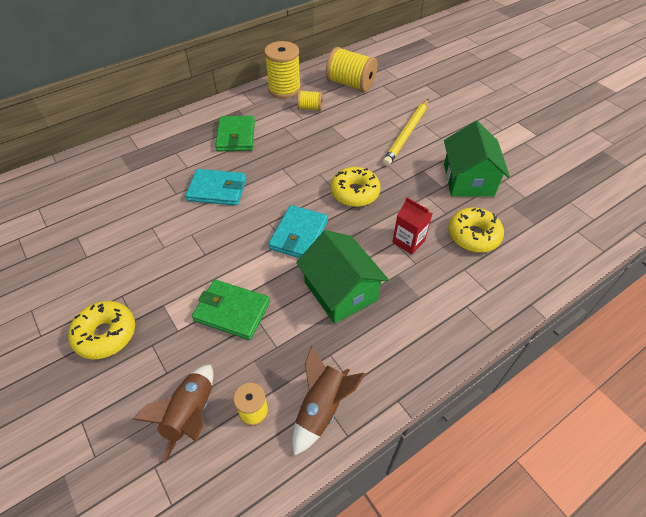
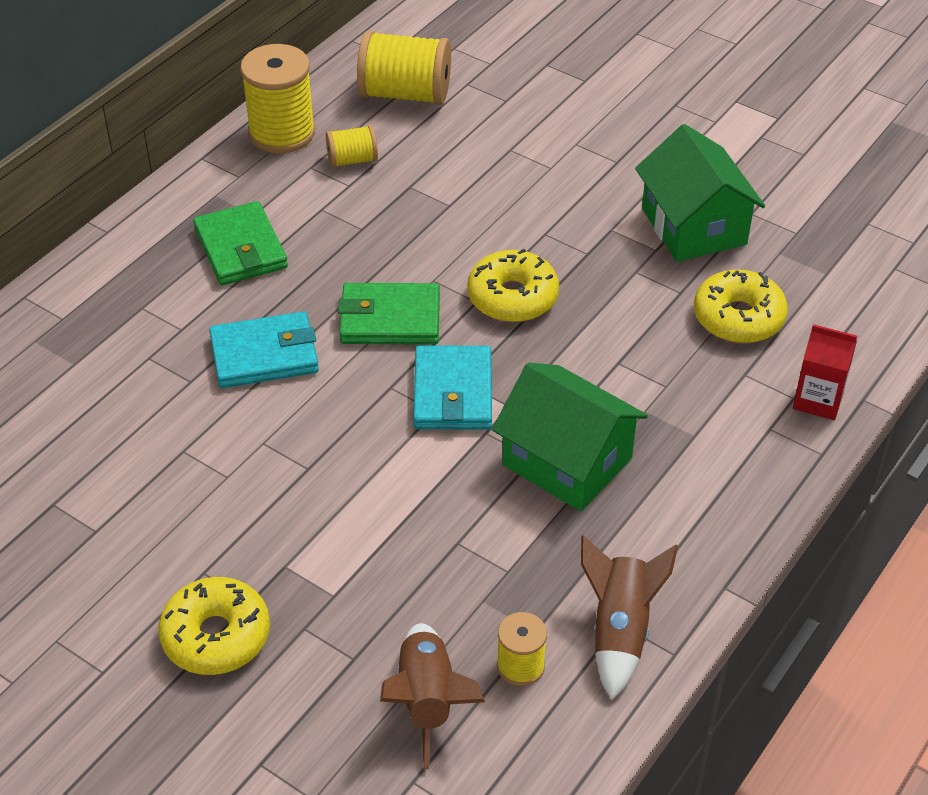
camera: 20 degrees left, 5 degrees down
(232, 311) = (407, 541): green wallet -> green wallet (390, 319)
(406, 134) = (554, 169): yellow pencil -> none
(408, 241) = (639, 355): red carton -> red carton (818, 400)

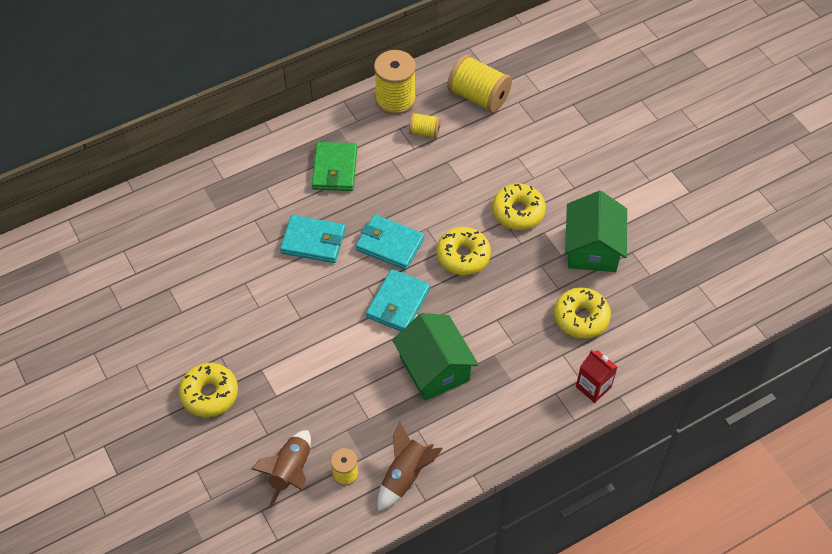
camera: 25 degrees right, 10 degrees up
(390, 319) = (390, 244): green wallet -> turquoise wallet
(557, 216) = (518, 212): none -> yellow donut

